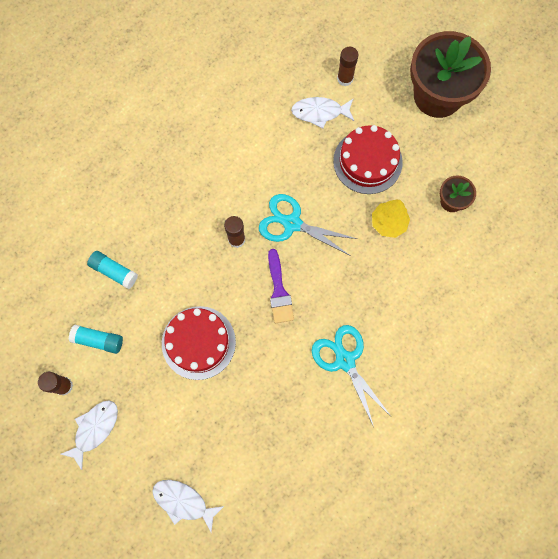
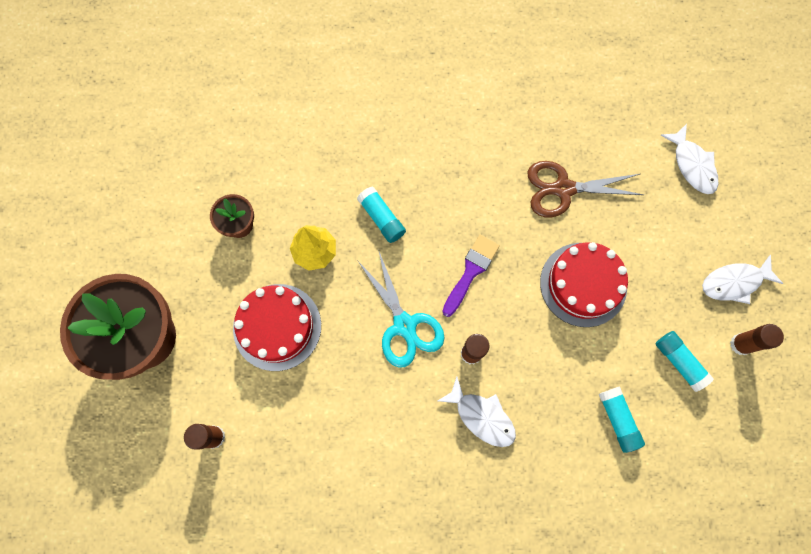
camera: 140 degrees left, 0 degrees up
(263, 402) = (563, 189): none -> brown scissors
(320, 112) = (274, 420): white fish -> white fish (481, 416)
(345, 360) = (463, 167): turquoise scissors -> none
(367, 279) = (381, 218): none -> turquoise glue stick

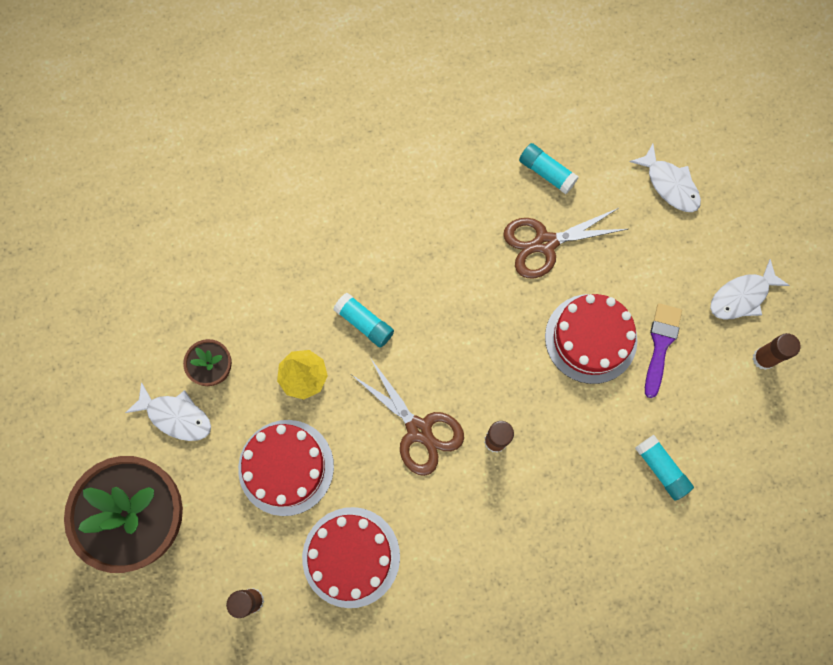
camera: 15 degrees left, 0 degrees up
(312, 422) = (351, 557): none -> red cake
(404, 325) = (419, 430): turquoise scissors -> brown scissors
(471, 272) = (472, 355): purple brush -> purple brush (660, 344)
(481, 416) = (523, 503): white fish -> white fish (176, 416)
(679, 361) = (707, 393): turquoise glue stick -> turquoise glue stick (546, 172)

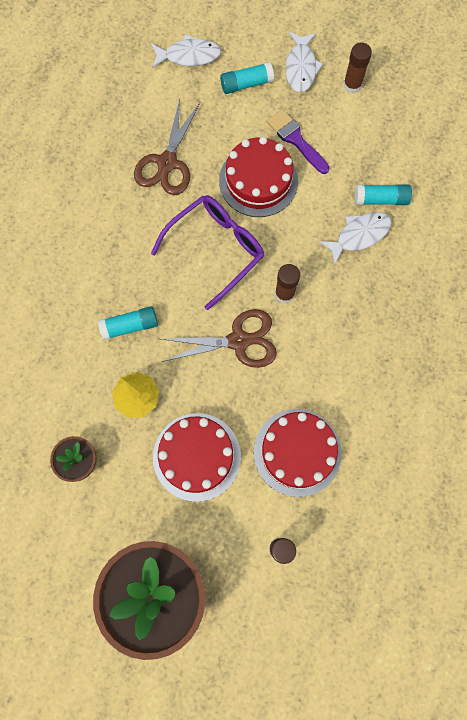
camera: 55 degrees left, 0 degrees up
(176, 416) = (95, 516): white fish -> white fish (359, 235)
(492, 347) = (215, 249): none -> purple glasses
(546, 172) = (116, 126): turquoise glue stick -> turquoise glue stick (246, 84)

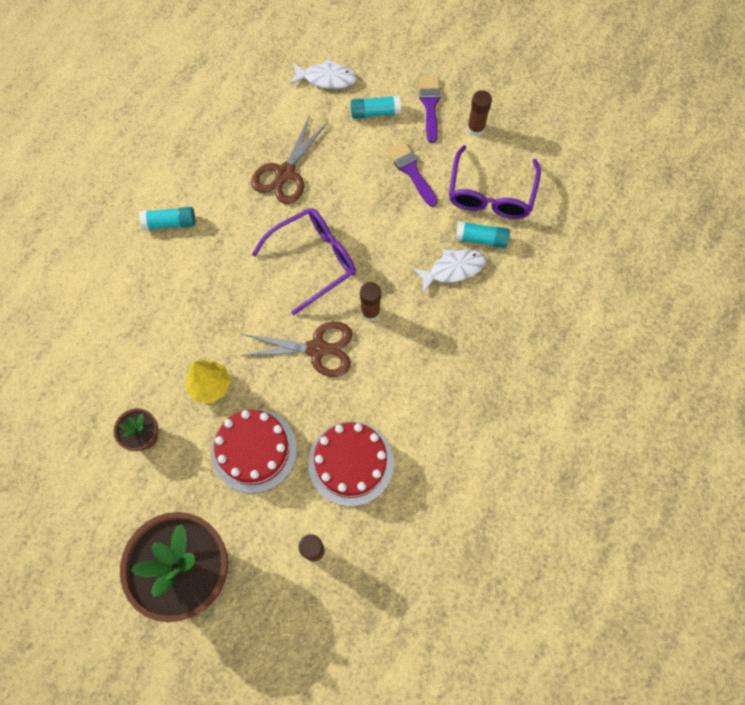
camera: 10 degrees right, 5 degrees down
(130, 326) = (217, 318): turquoise glue stick -> turquoise glue stick (170, 223)
(258, 181) = (367, 203): red cake -> none
(301, 68) = (430, 105): white fish -> purple brush
(381, 151) = (491, 193): none -> purple glasses

